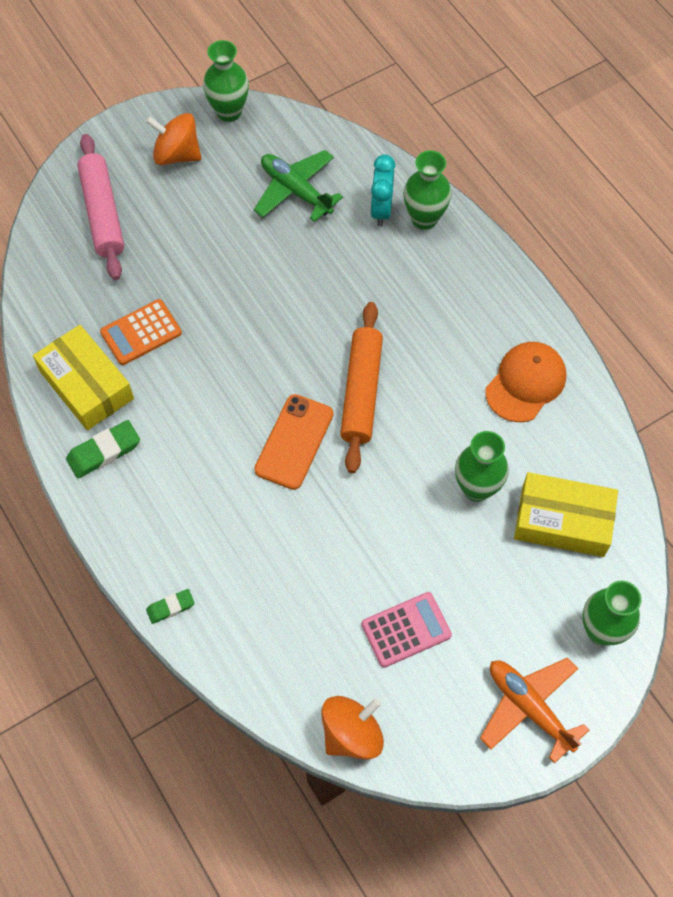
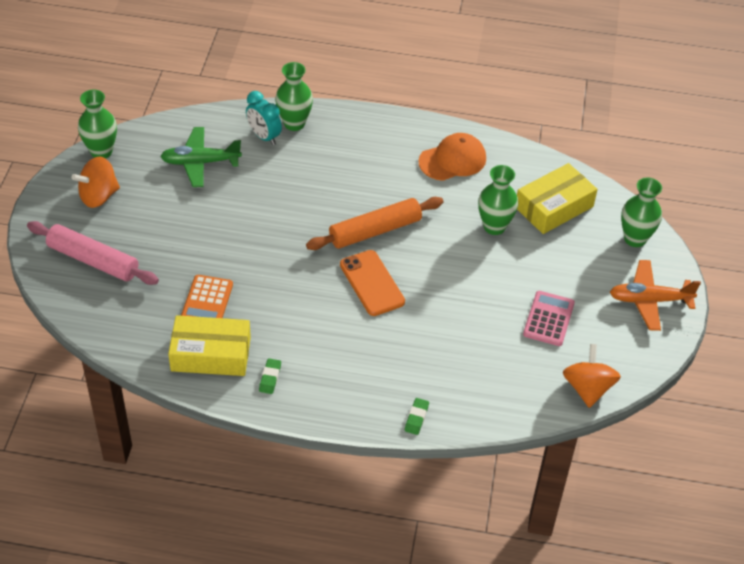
camera: 50 degrees left, 15 degrees down
(104, 451) = (270, 378): green eraser -> green eraser, size x0.61
(362, 392) = (375, 231): orange rolling pin -> orange rolling pin turned 75 degrees counterclockwise
(526, 383) = (452, 160): orange cap -> orange cap turned 75 degrees clockwise

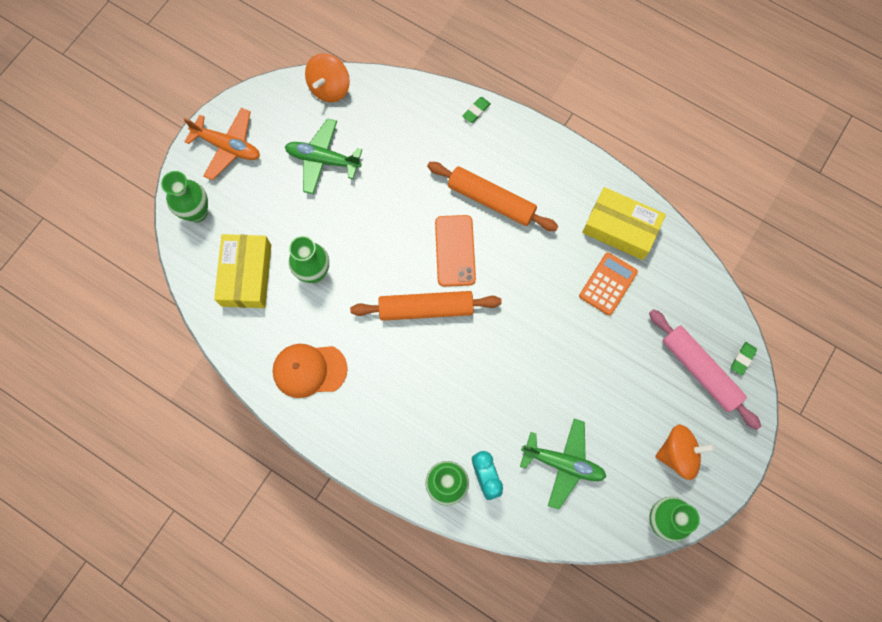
camera: 155 degrees left, 25 degrees up
(270, 378) = (578, 188): green eraser -> green eraser (742, 359)
(357, 337) = (491, 200): none -> orange rolling pin
(548, 319) = (323, 160): pink calculator -> green plane
(554, 207) = (246, 275): yellow box -> yellow box turned 75 degrees counterclockwise

